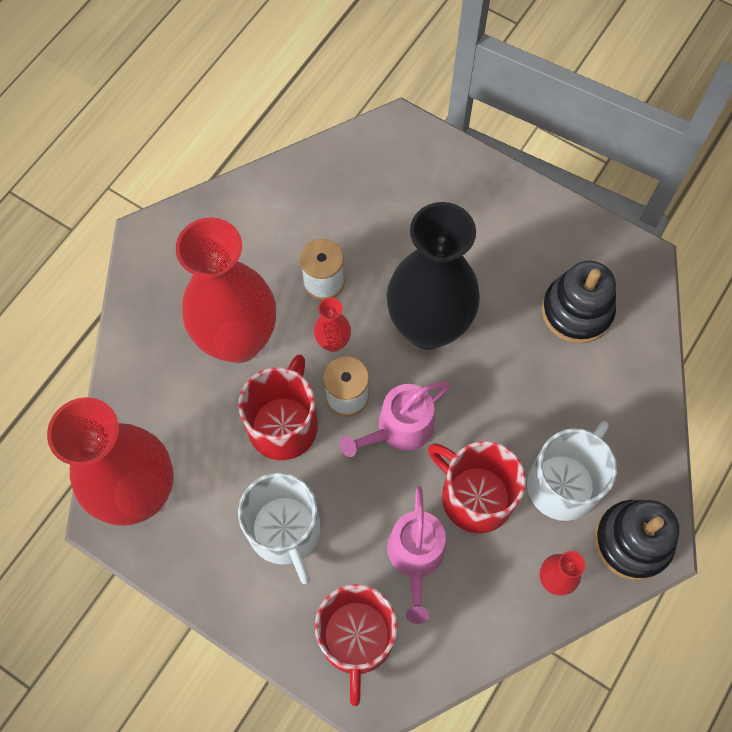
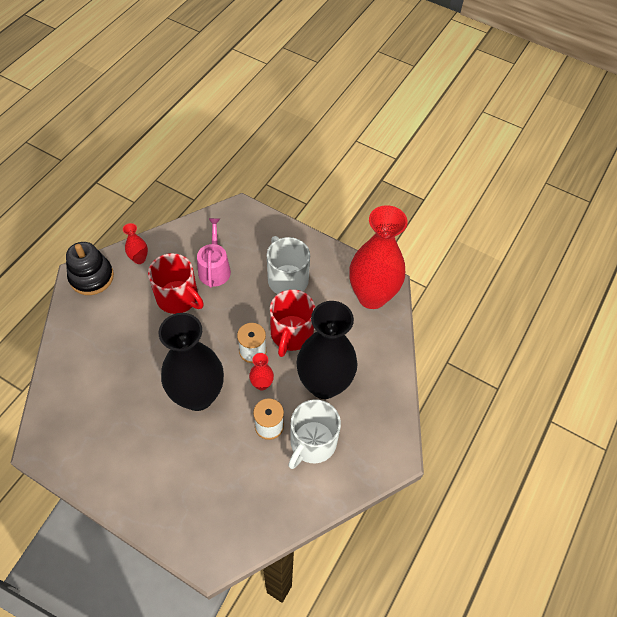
camera: 175 degrees right, 10 degrees down
(238, 340) = (324, 384): red vase -> black vase
(356, 638) = (247, 233): red mug -> none
(399, 428) = (220, 333): pink watering can -> none
(563, 483) = (125, 305): white mug -> white mug (312, 443)
(576, 311) = (95, 409): black stacking toy -> none

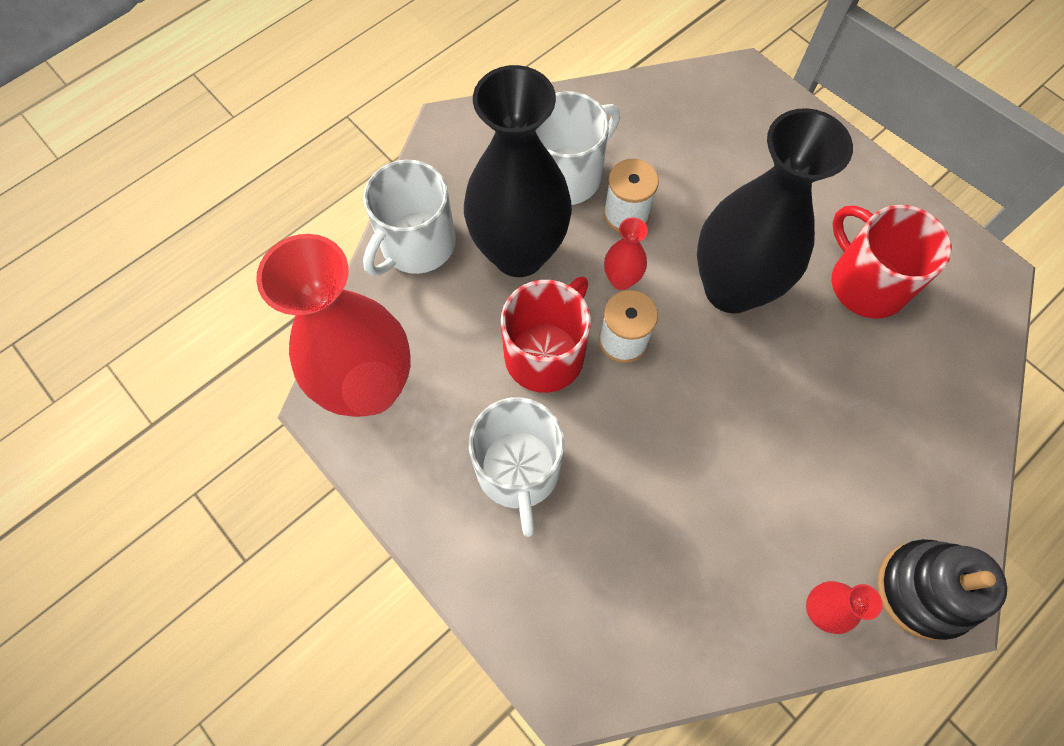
camera: 160 degrees left, 10 degrees up
(178, 298) = (744, 488): red mug -> red mug (866, 283)
(214, 268) = (660, 538): pink watering can -> none
(383, 374) = (416, 244): none -> white mug

